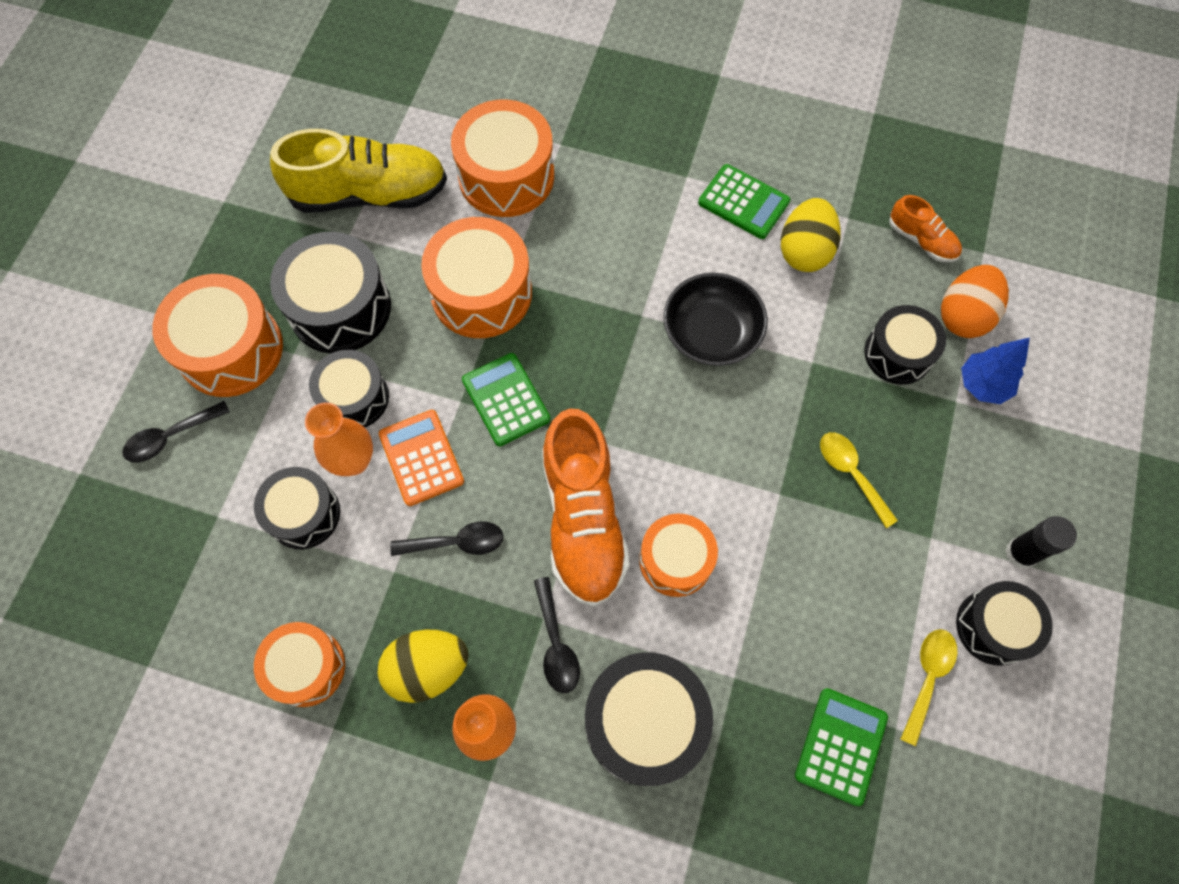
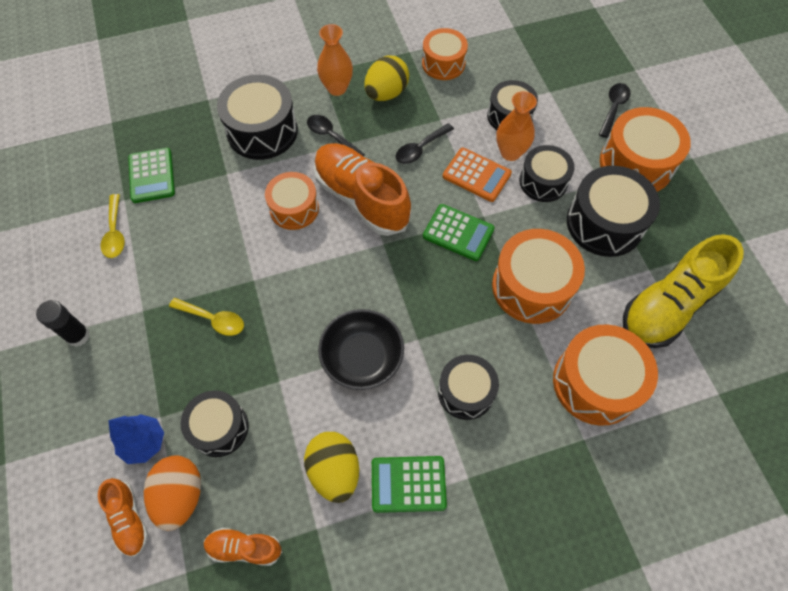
camera: 145 degrees right, 5 degrees down
(994, 627) = (83, 281): black drum -> black drum (466, 392)
(1022, 324) = (129, 519): none -> orange shoe

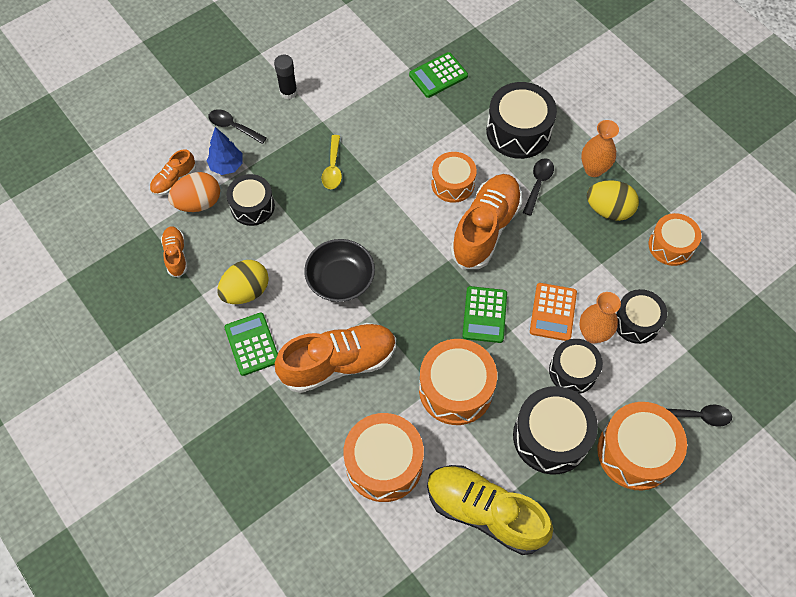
camera: 70 degrees right, 0 degrees up
(115, 233) = (378, 75): yellow spoon -> none
(420, 149) = (559, 257): black spoon -> black spoon (233, 127)
(466, 392) = (339, 363): black drum -> orange shoe

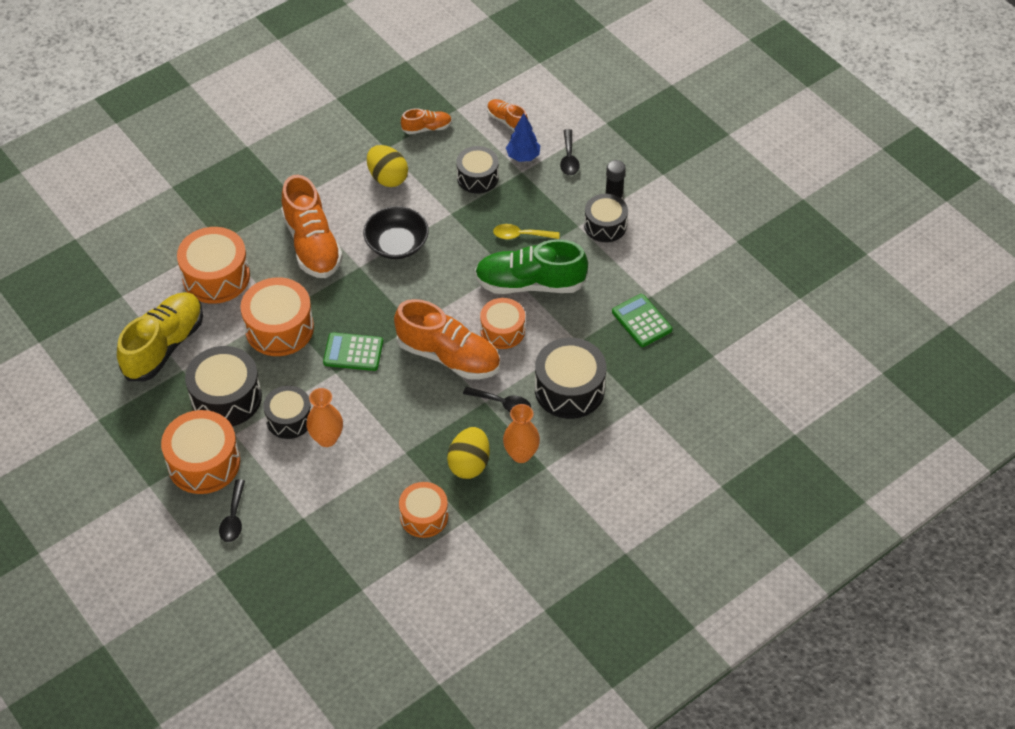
camera: 90 degrees right, 10 degrees down
(198, 203) = (482, 139): orange egg -> none
(233, 127) = (569, 158): black spoon -> black spoon turned 150 degrees clockwise
(252, 344) = (335, 184): green calculator -> none
(394, 161) = (529, 283): none -> green shoe
(553, 312) = (352, 407): orange calculator -> none
(636, 322) = (337, 476): black drum -> black drum (605, 225)

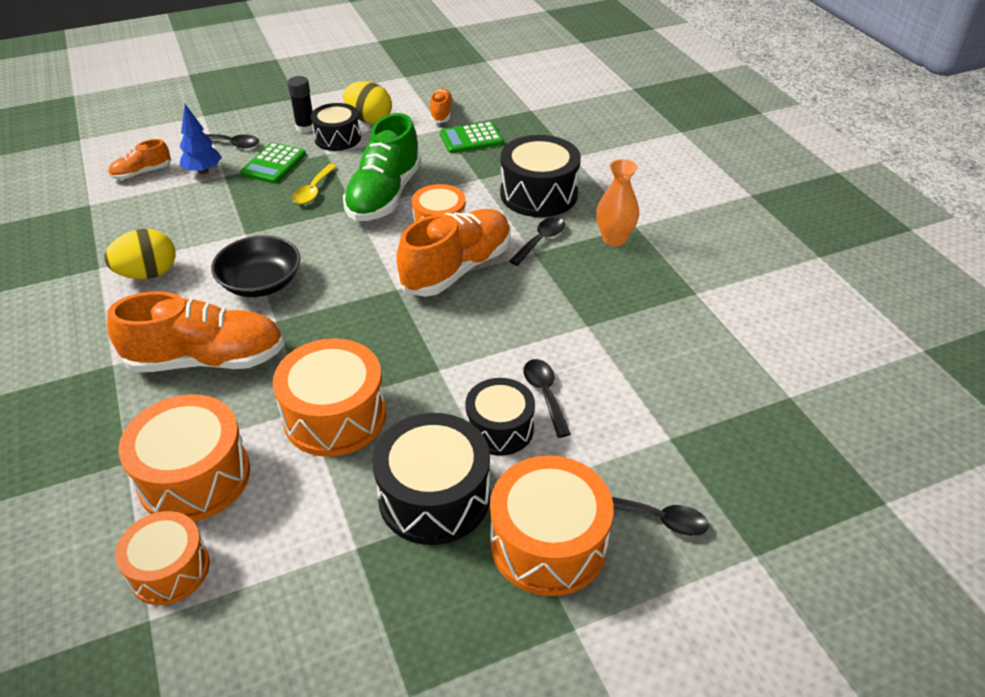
camera: 75 degrees left, 10 degrees down
(164, 346) = (294, 567): yellow shoe -> none
(327, 438) = (545, 394): orange vase -> black spoon
(353, 352) = (413, 348): green calculator -> green calculator (273, 164)
(424, 516) = (686, 325): orange drum -> orange drum (169, 569)
(427, 128) = (97, 230): orange shoe -> orange shoe (441, 113)
(469, 464) = (617, 278): yellow egg -> yellow egg (369, 120)
(477, 177) = (207, 206): black drum -> none

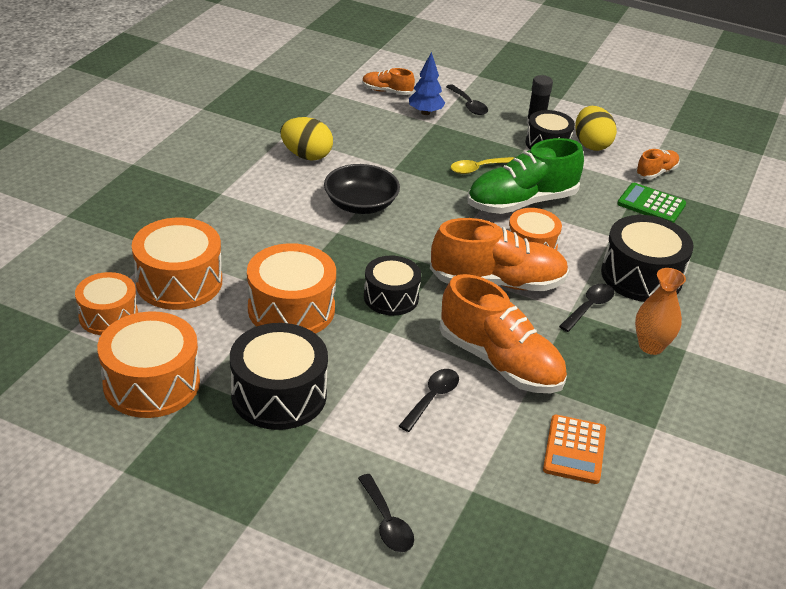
camera: 45 degrees right, 5 degrees down
(207, 360) = (270, 226): orange shoe -> orange shoe (500, 362)
(273, 164) = (477, 135): green calculator -> none
(500, 428) = (372, 393): black drum -> black drum (391, 297)
(541, 240) = (589, 307): black spoon -> black spoon turned 45 degrees counterclockwise
(548, 543) = (302, 473): orange drum -> orange drum (151, 383)
(679, 350) = (574, 450): none -> orange calculator

